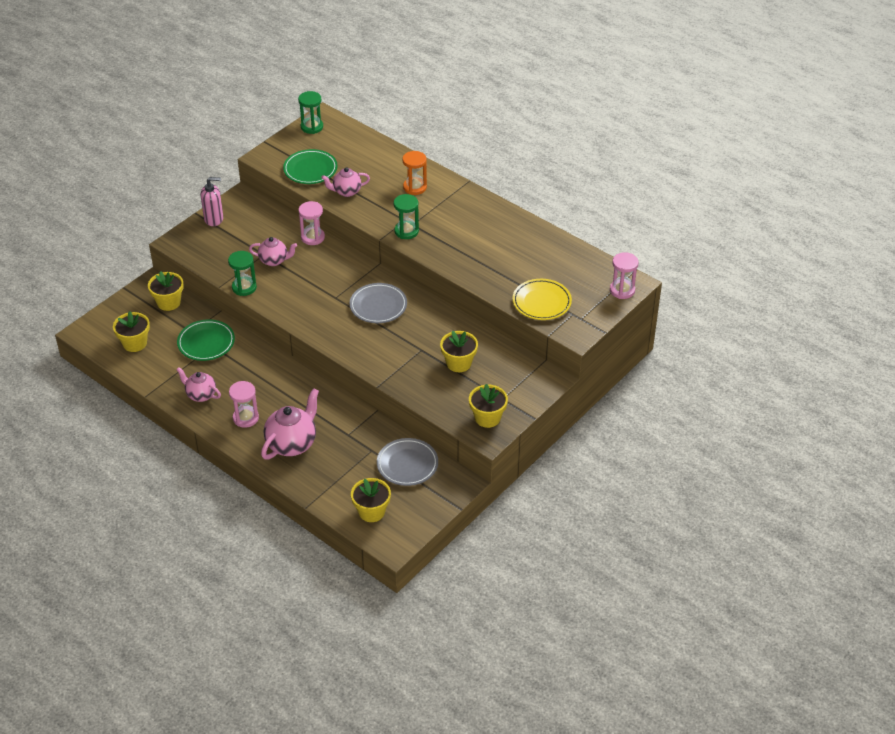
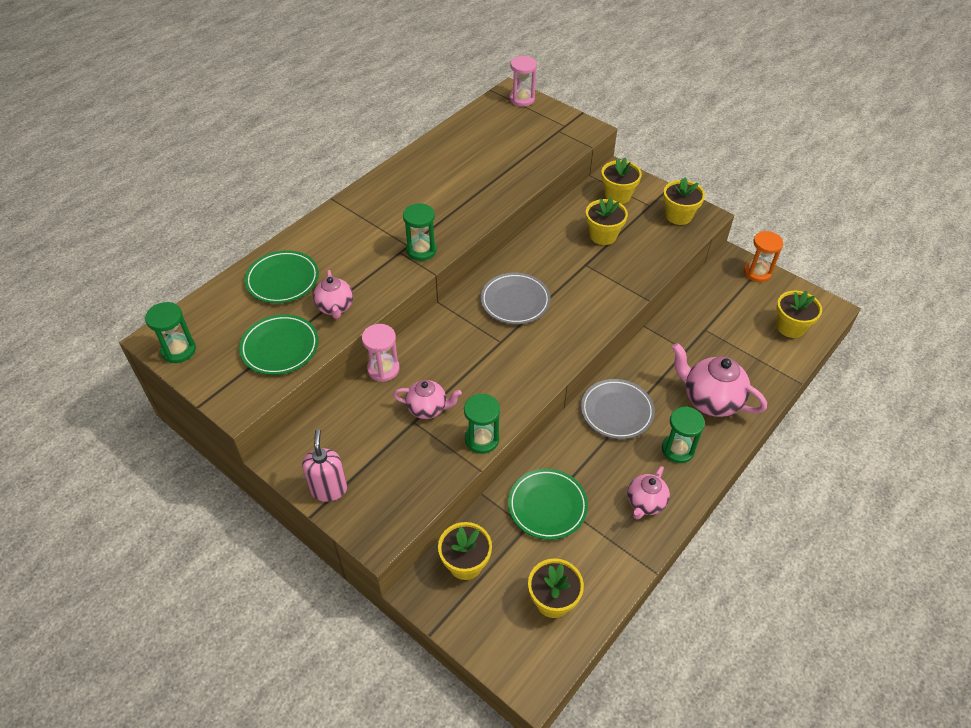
camera: 90 degrees left, 5 degrees up
(245, 418) = (677, 449): pink hourglass -> green hourglass
(274, 261) = (428, 409): pink teapot -> pink teapot turned 90 degrees clockwise
(376, 164) = (282, 280): none -> green plate
(407, 464) = (719, 300): grey plate -> grey plate (616, 411)
(415, 187) = (337, 244): orange hourglass -> orange hourglass (757, 272)
(515, 377) = (617, 195): none -> yellow flower pot
(541, 302) = (542, 150): yellow plate -> none

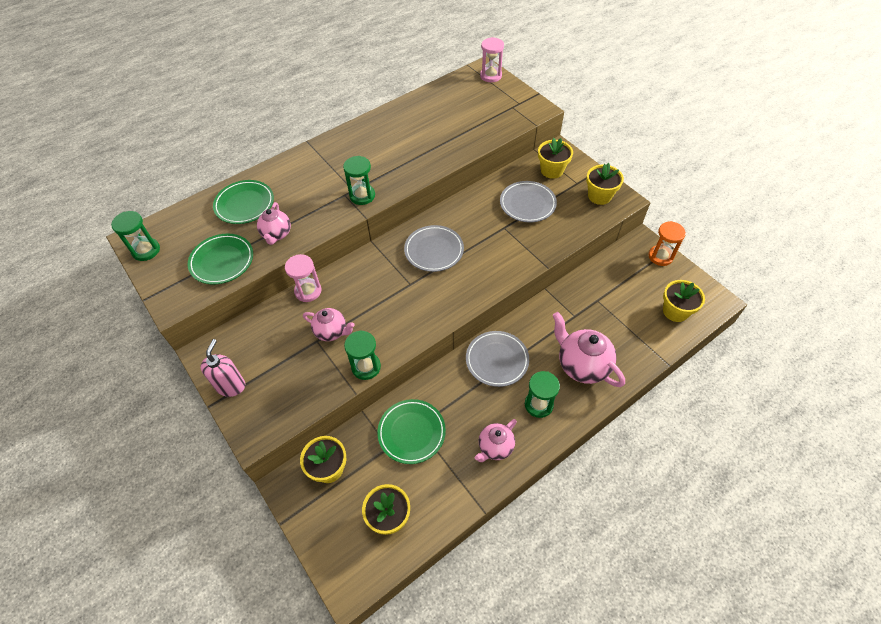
camera: 15 degrees right, 5 degrees up
(603, 235) = (527, 204): yellow flower pot -> grey plate

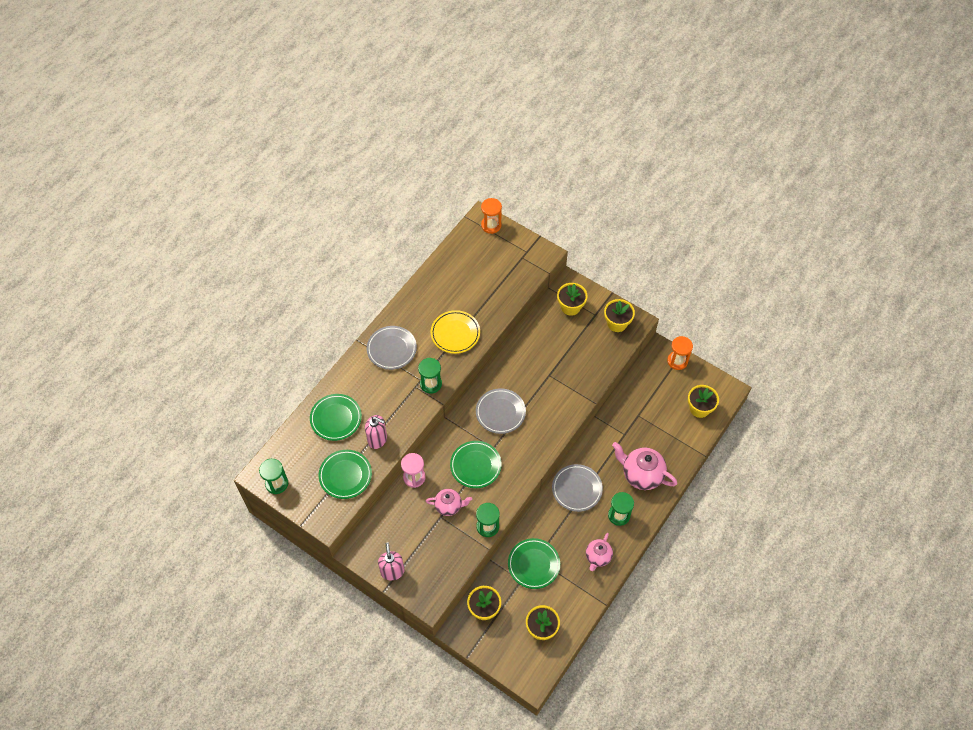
camera: 20 degrees left, 5 degrees up
(277, 234) = (377, 439): pink teapot -> pink soap dispenser
(382, 297) = (475, 466): none -> green plate
(411, 156) = (455, 333): none -> yellow plate
(491, 76) = (491, 225): pink hourglass -> orange hourglass
(527, 204) = (561, 347): grey plate -> grey plate (391, 349)

